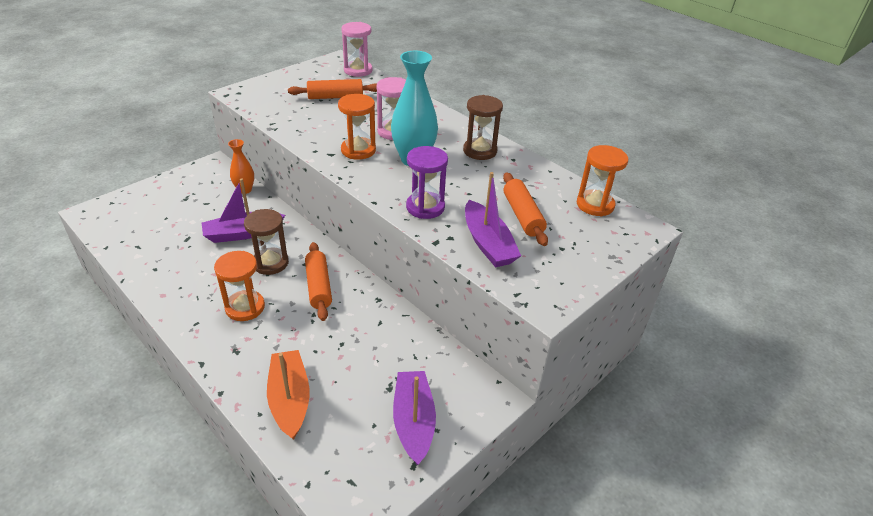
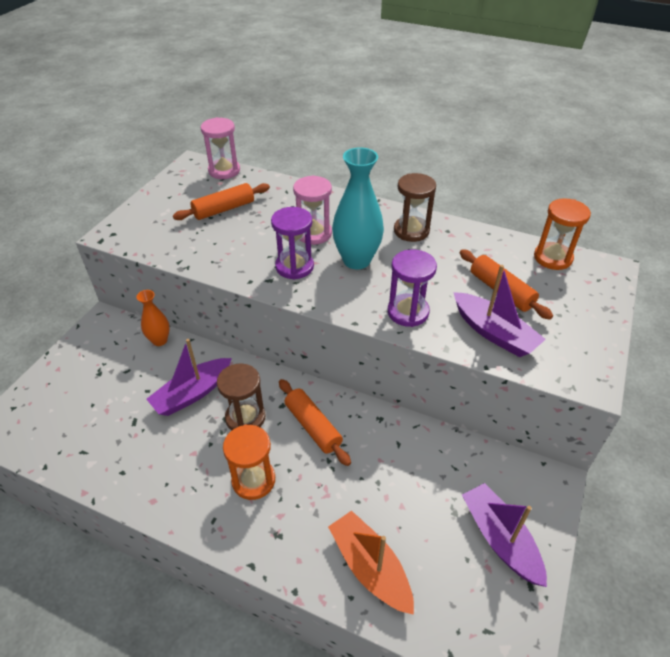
camera: 20 degrees left, 5 degrees up
(358, 150) = (294, 267): orange hourglass -> purple hourglass

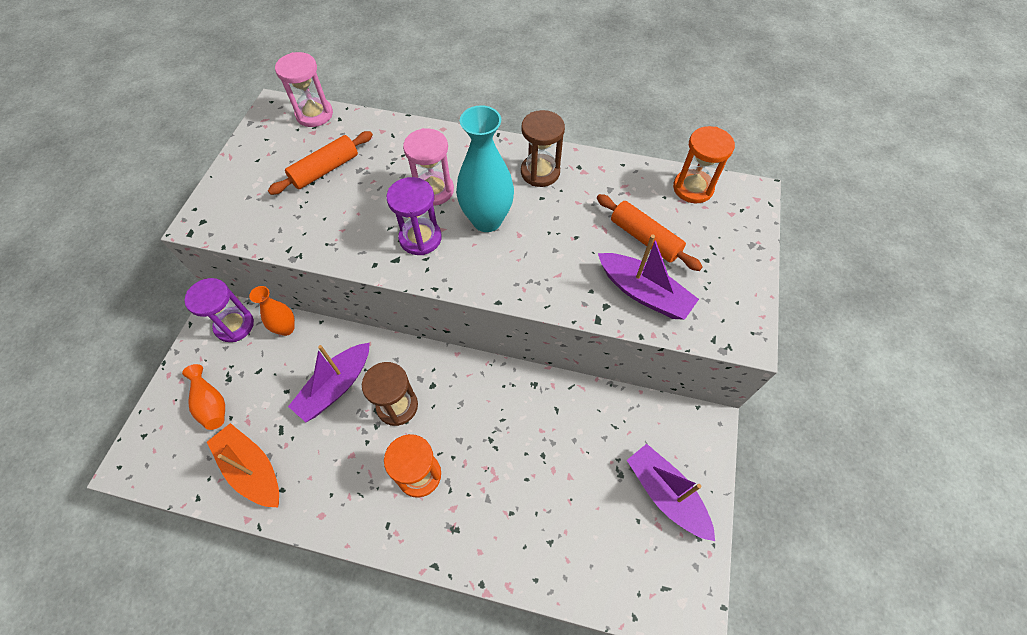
camera: 10 degrees left, 15 degrees up
(78, 391) = (211, 404): none -> orange vase
(313, 426) = (468, 404): orange rolling pin -> none
(370, 567) = (549, 546): orange boat -> orange boat (252, 469)
(408, 312) = (552, 280): purple hourglass -> purple hourglass (234, 325)

